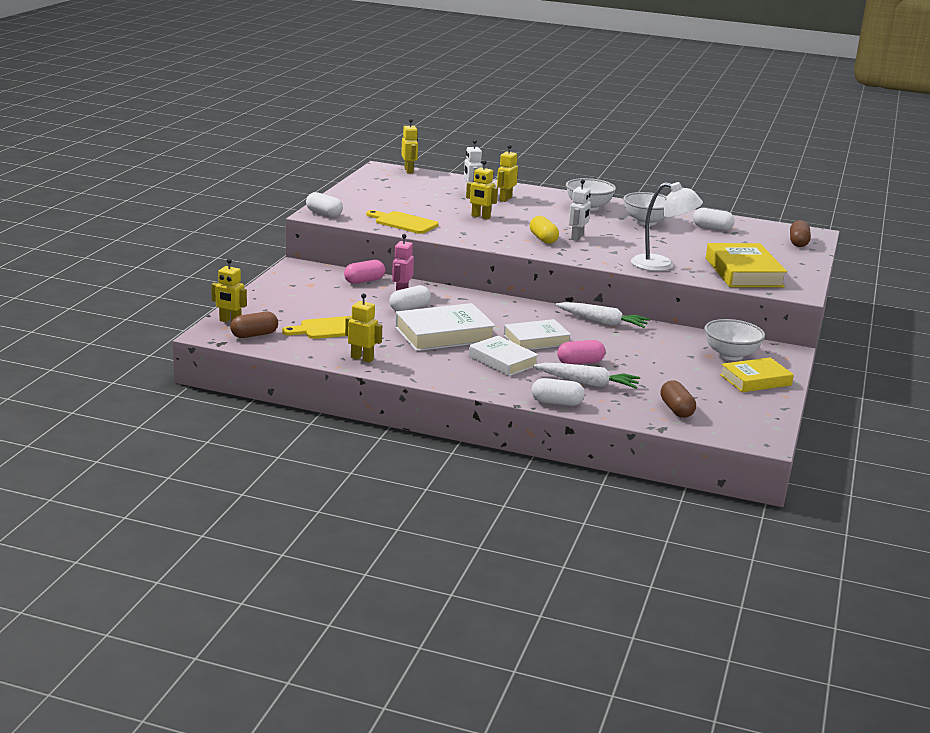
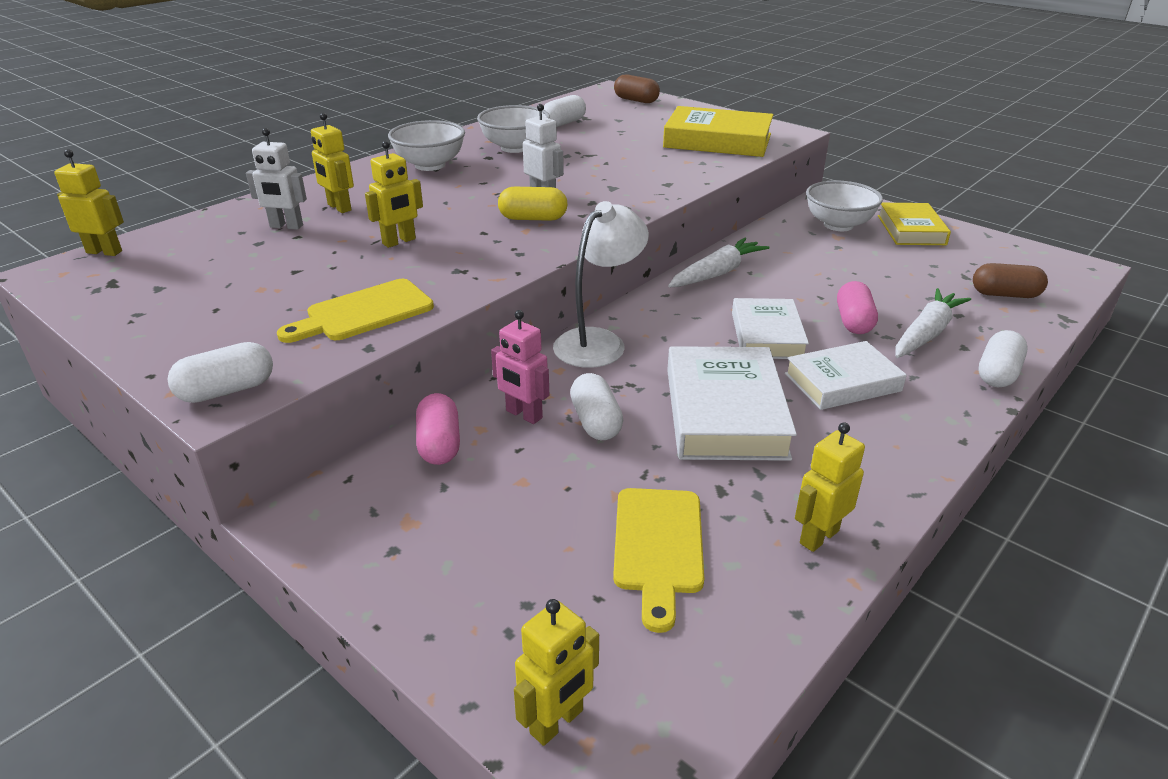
camera: 65 degrees left, 10 degrees up
(254, 335) = (656, 689): brown capsule -> none
(661, 265) = (675, 173): white lamp -> white lamp (598, 341)

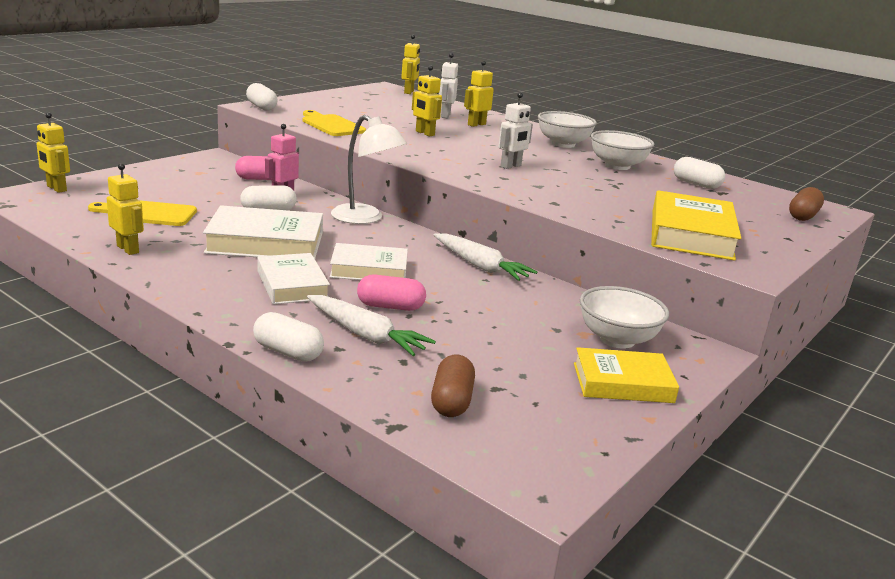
camera: 85 degrees right, 10 degrees down
(533, 218) = (467, 161): yellow capsule -> none

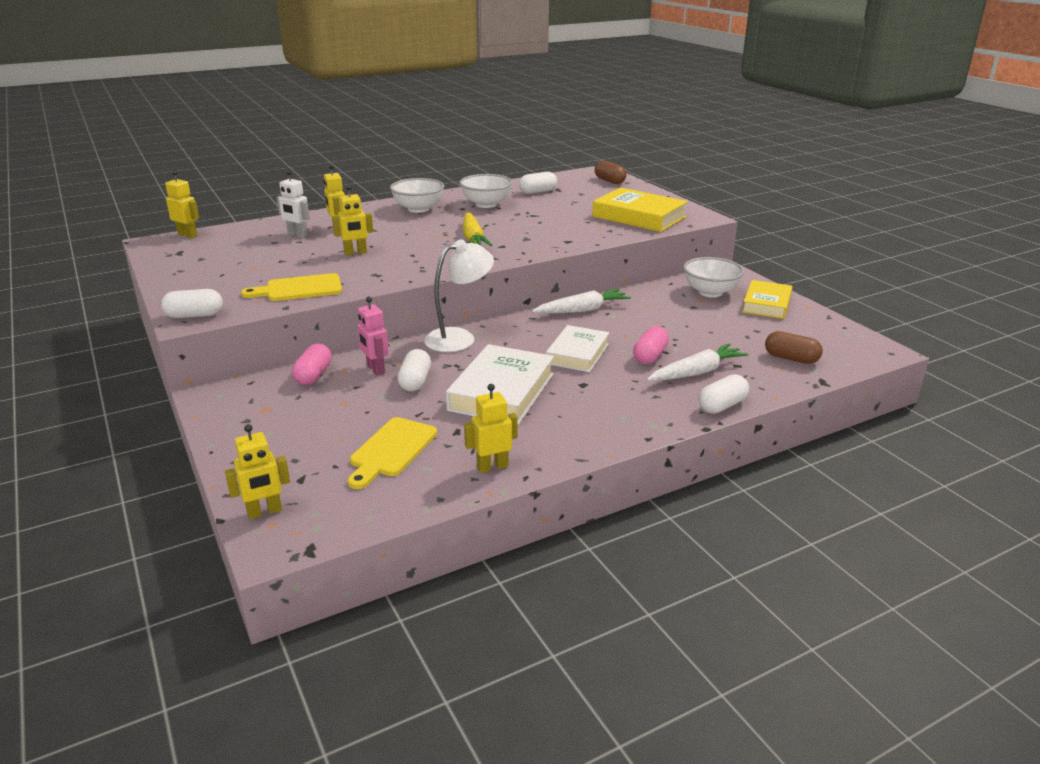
camera: 65 degrees left, 5 degrees up
(292, 285) = (600, 390): white book -> none
(511, 166) = (473, 238): white robot -> yellow carrot

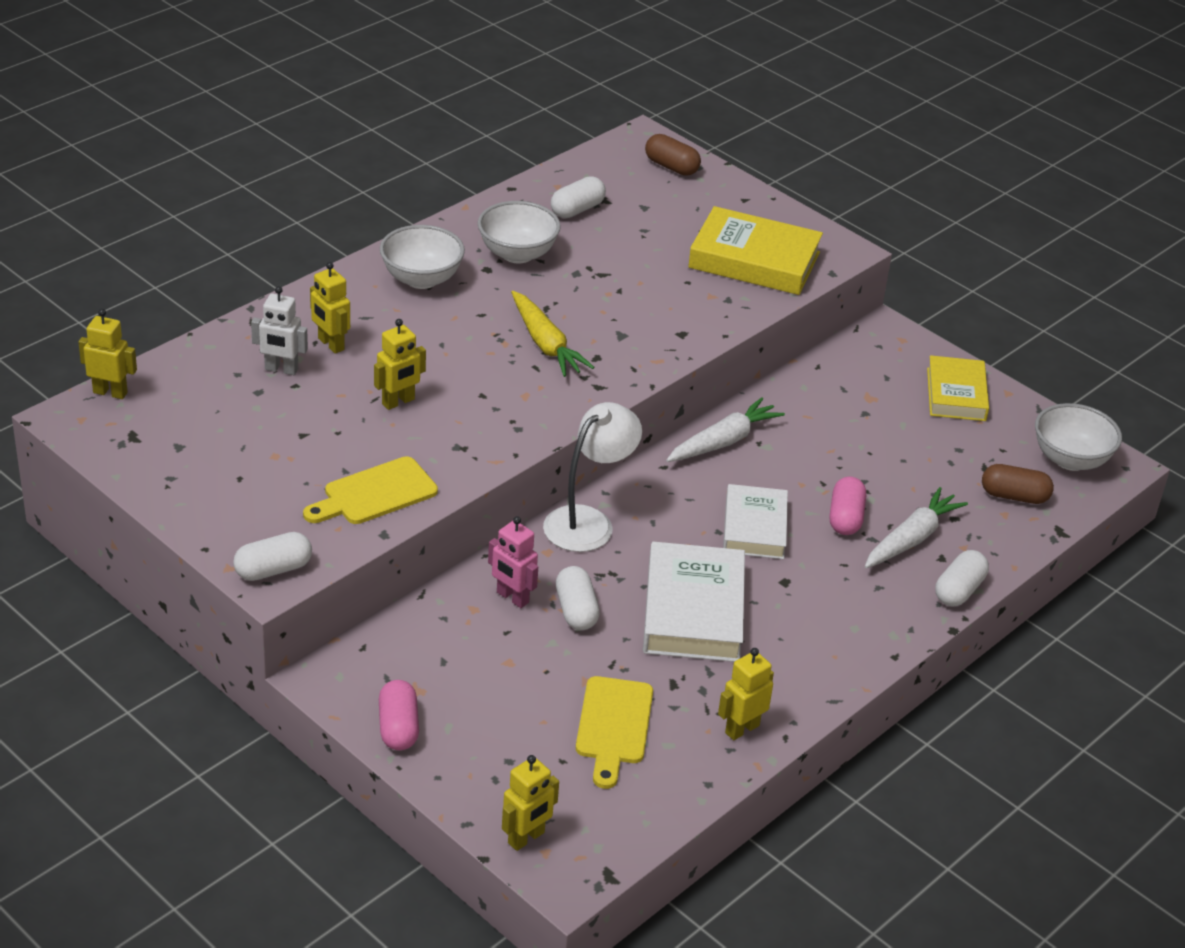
camera: 20 degrees left, 10 degrees up
(313, 375) = (438, 621): pink capsule -> pink capsule (398, 728)
(710, 292) = (877, 379): white bowl -> white bowl (1070, 459)

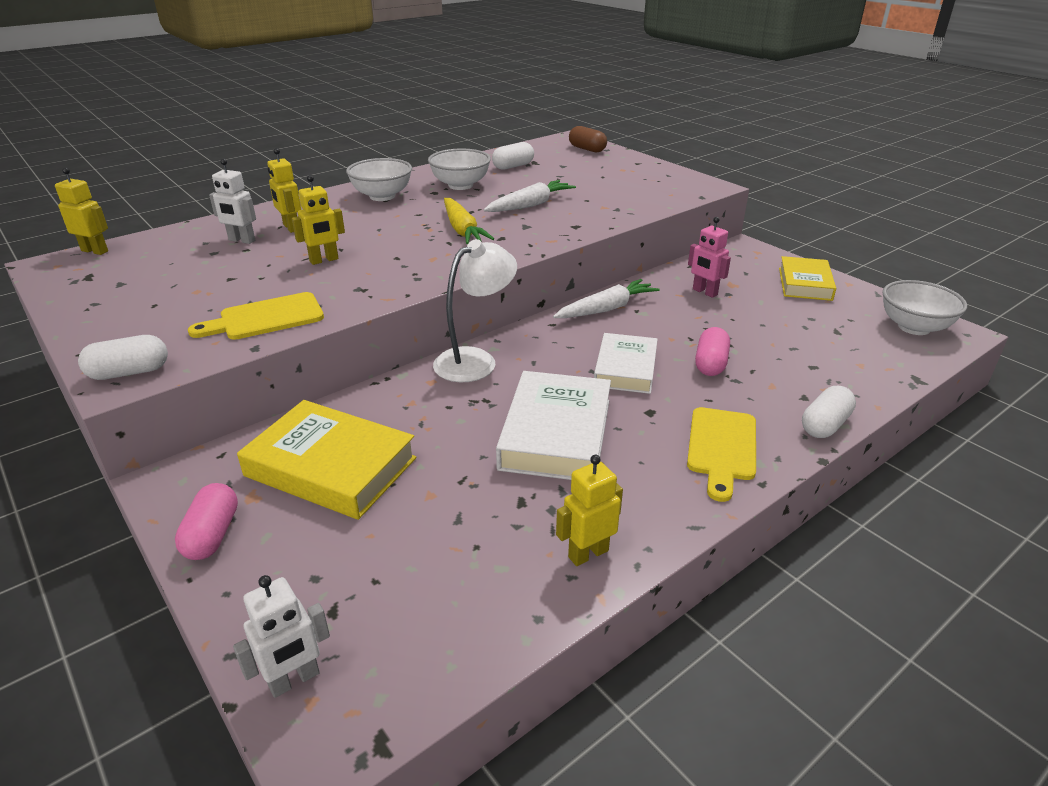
camera: 10 degrees right, 5 degrees down
(512, 598) = (384, 417): pink robot -> pink robot (704, 292)
(526, 838) = (294, 680): yellow robot -> white robot
(576, 610) = (441, 430): white capsule -> none
(614, 726) = (445, 544): yellow cutting board -> yellow cutting board (722, 448)
(754, 260) = (641, 190): yellow book -> yellow book (331, 467)
(911, 538) = (773, 381): white carrot -> white carrot (530, 205)
(1014, 496) = (867, 352): brown capsule -> none

